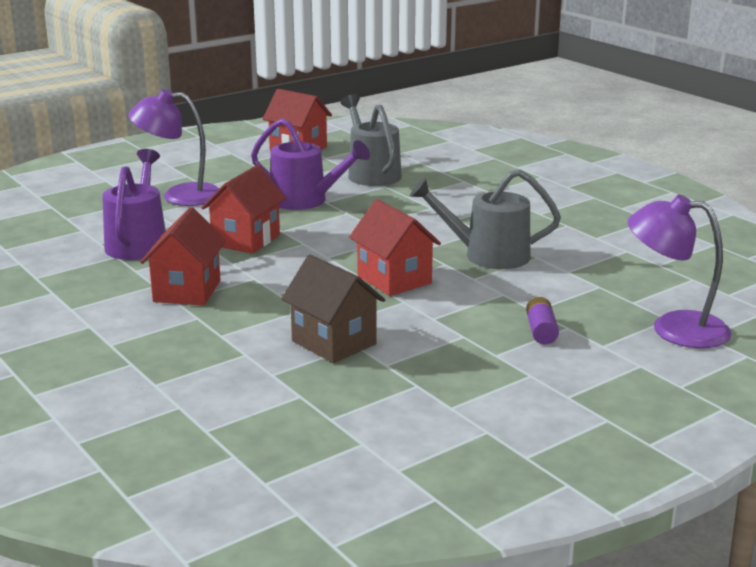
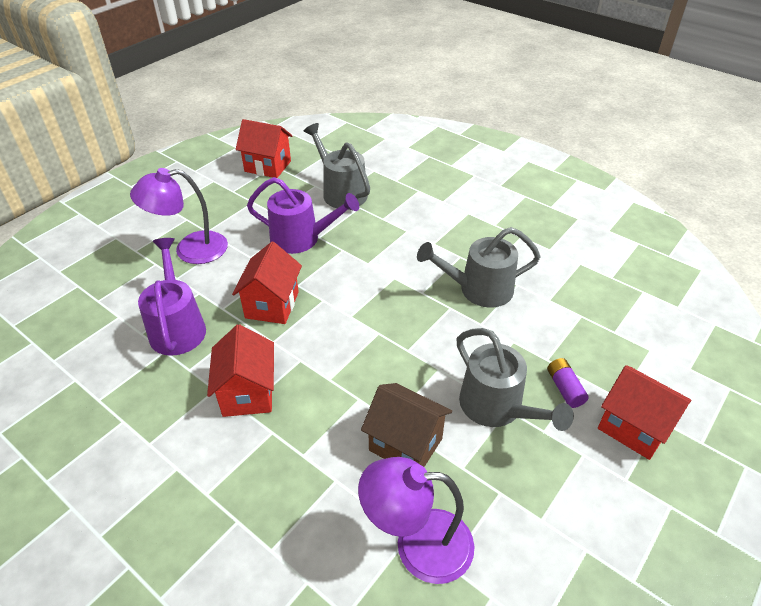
camera: 15 degrees left, 20 degrees up
(394, 280) = (418, 339): red house -> red house (633, 427)
(452, 333) = (497, 408): none -> grey watering can
(674, 328) = (661, 362): purple lamp -> purple lamp (417, 544)

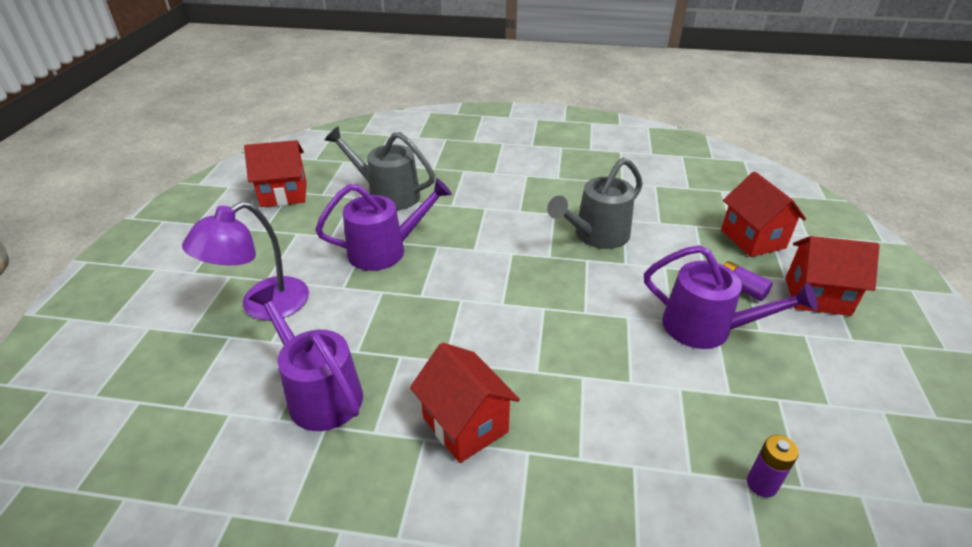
camera: 30 degrees left, 5 degrees down
(272, 305) = (411, 325): red house -> red house (752, 239)
(405, 444) = (664, 398): brown house -> none
(417, 544) = (761, 484): purple lamp -> purple battery
(497, 408) = (707, 328): grey watering can -> purple watering can

